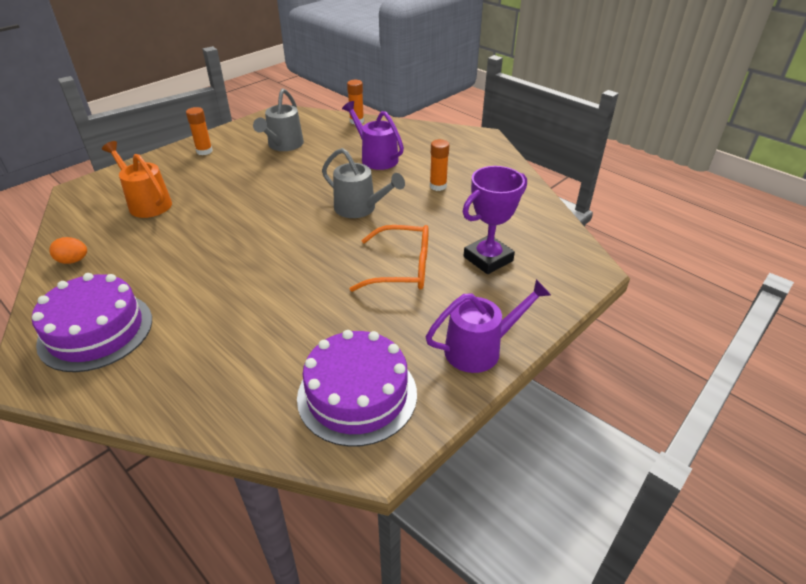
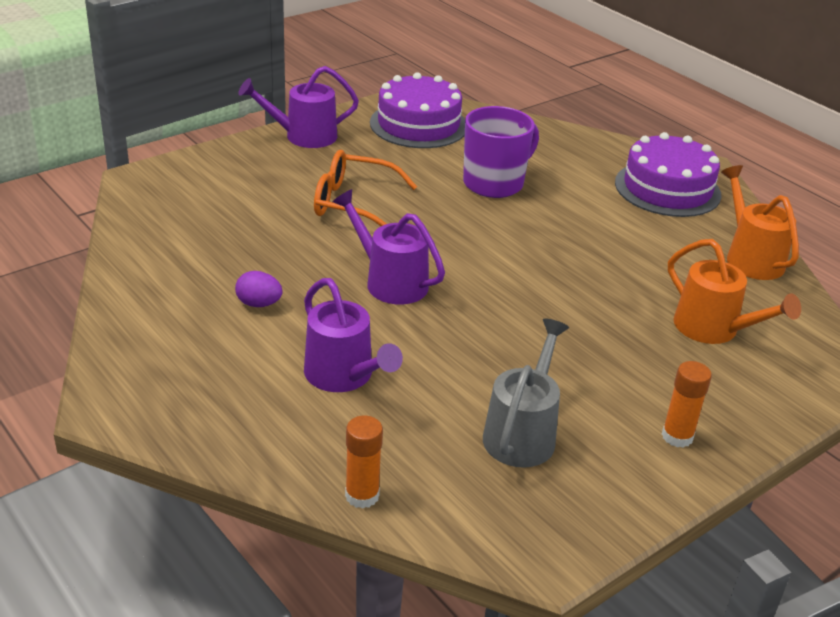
camera: 175 degrees left, 5 degrees down
(73, 261) = (750, 257): orange egg -> orange watering can
(275, 311) = (494, 183): none -> purple mug
(360, 209) = (390, 281): grey watering can -> purple watering can
(438, 186) = (259, 304): orange glue stick -> purple egg
(488, 259) = (248, 201): purple trophy -> none

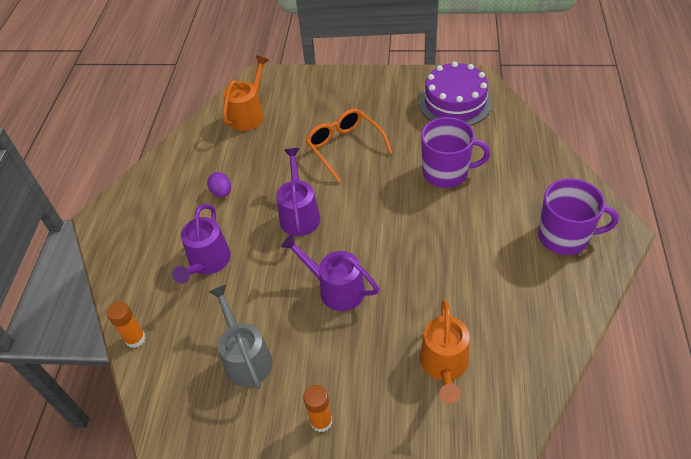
camera: 50 degrees right, 15 degrees up
(303, 136) = (374, 83): purple watering can -> purple watering can (335, 288)
(522, 433) = (245, 357): grey watering can -> grey watering can turned 90 degrees counterclockwise
(667, 189) = (564, 236): purple cake -> purple mug
(750, 257) = (549, 327): orange watering can -> orange watering can (249, 114)

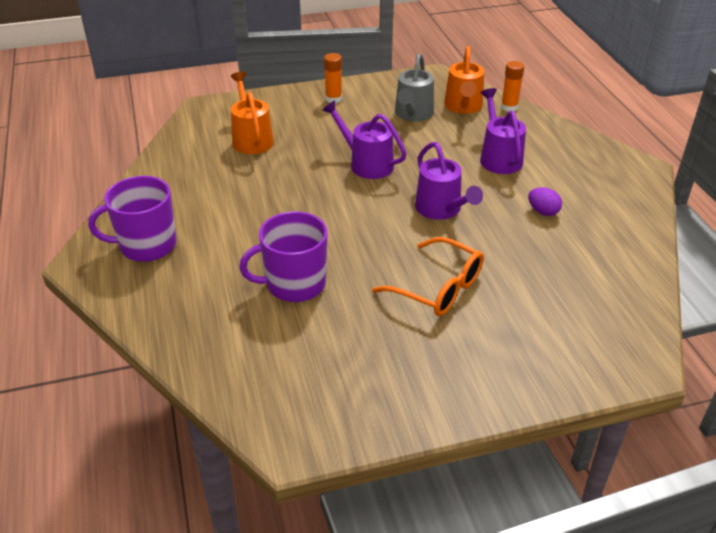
camera: 155 degrees right, 10 degrees down
(245, 357) = (412, 114): grey watering can -> grey watering can turned 60 degrees clockwise
(249, 114) = (600, 305): orange watering can -> orange watering can (463, 107)
(335, 288) = (366, 163): purple watering can -> purple watering can turned 150 degrees counterclockwise
(455, 102) = (312, 389): purple cake -> none

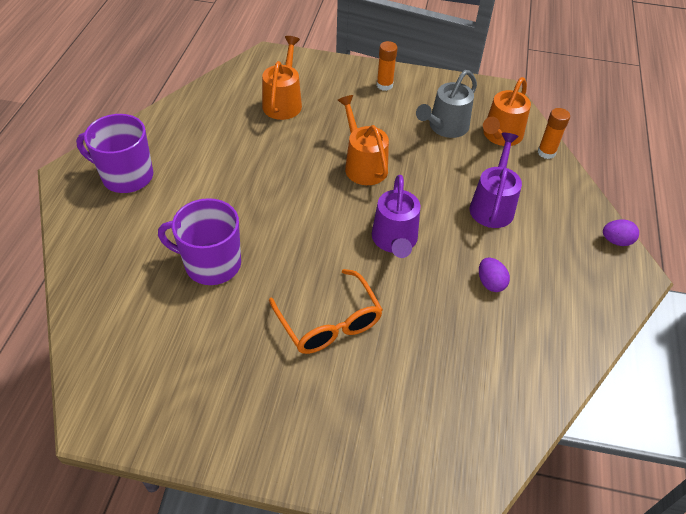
camera: 25 degrees right, 10 degrees up
(366, 163) = (363, 165): purple watering can -> orange watering can
(611, 150) = (616, 241): none -> purple egg

